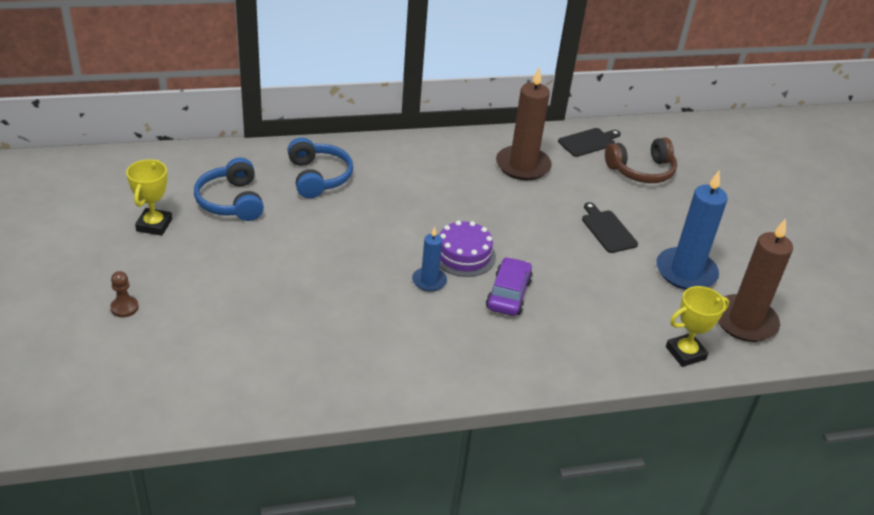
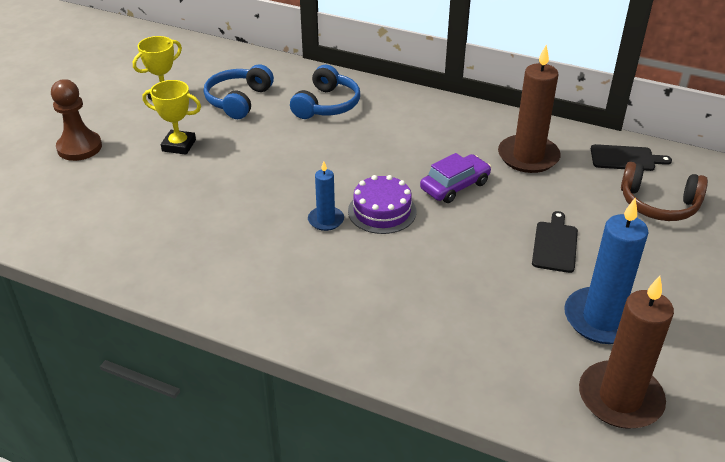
camera: 40 degrees right, 0 degrees up
(124, 308) = (79, 147): brown pawn -> brown pawn, size x1.85
(508, 294) = (385, 261): purple car -> purple car (455, 186)
(685, 353) = (511, 396): yellow trophy -> yellow trophy (179, 145)

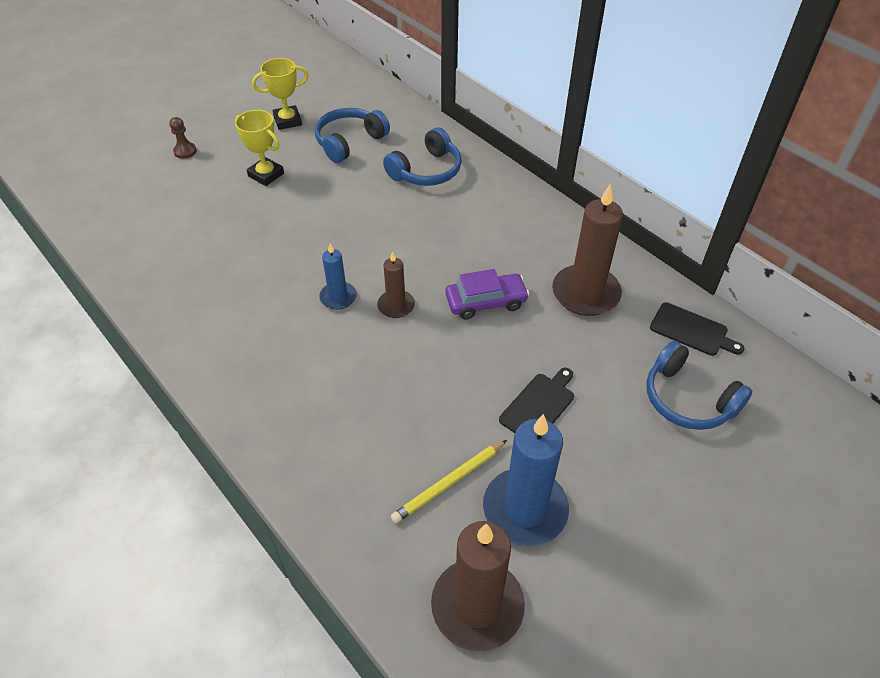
camera: 25 degrees right, 10 degrees up
(79, 147) = (185, 151): brown pawn -> brown pawn, size x0.54
(382, 211) = (396, 306): purple cake -> brown candle
(530, 322) = (449, 483): none -> yellow pencil
(658, 204) = (687, 399): brown headphones -> blue headphones

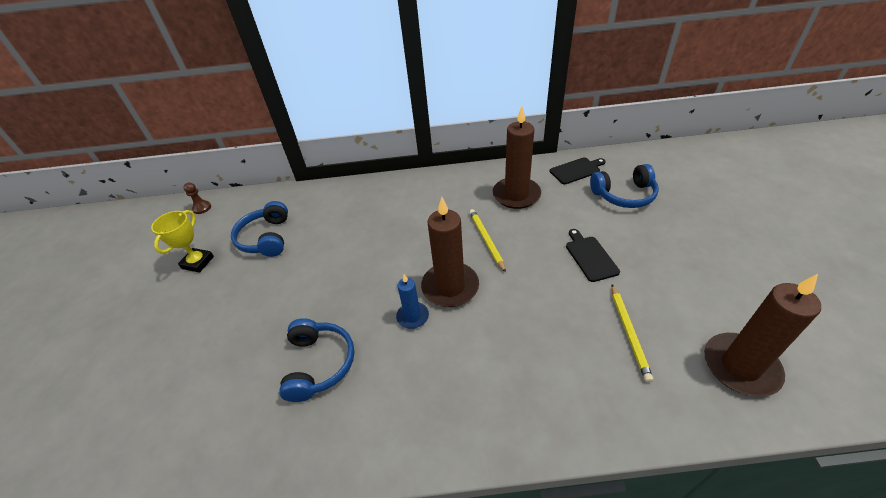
camera: 50 degrees left, 5 degrees down
(185, 151) = (139, 348): brown pawn -> brown pawn (202, 208)
(266, 175) = (238, 303): yellow trophy -> none
(396, 306) = (450, 287): brown candle -> brown candle, size x1.85
(426, 171) = (342, 213): blue headphones -> blue headphones (319, 364)
(486, 302) = (486, 240): purple car -> yellow pencil
(525, 509) = (670, 303): blue candle -> none

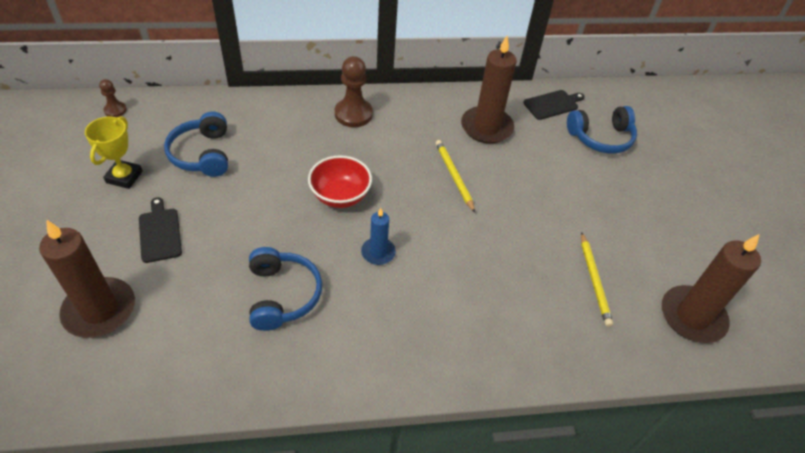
camera: 10 degrees left, 5 degrees up
(381, 265) = (340, 196): none -> red bowl
(398, 194) = (353, 114): none -> brown pawn
(450, 287) = (416, 224): brown candle -> brown candle (100, 310)
(590, 256) = (561, 202): black cutting board -> black cutting board (160, 232)

